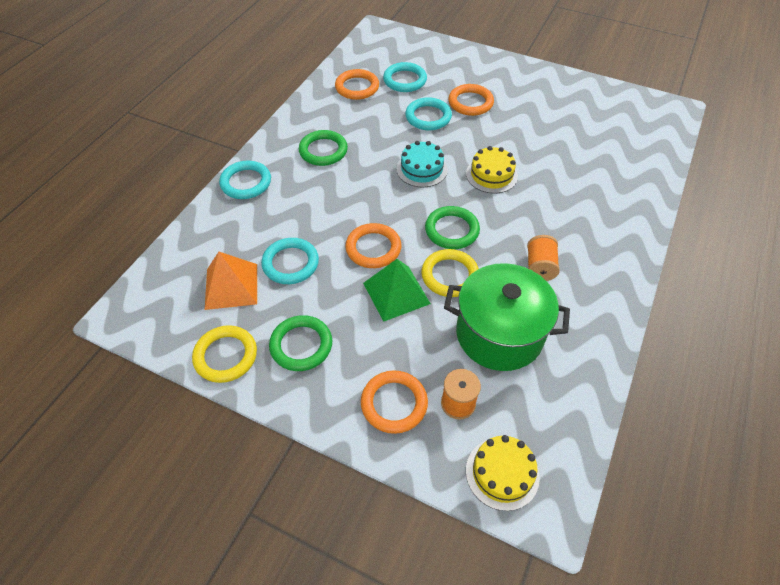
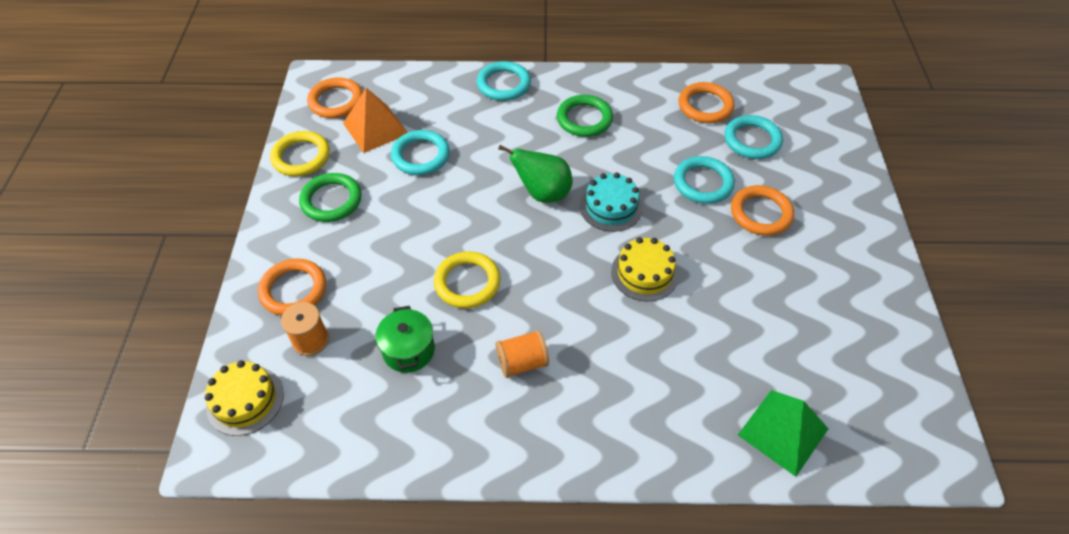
camera: 65 degrees right, 0 degrees up
(373, 248) = (471, 208): orange ring -> orange ring (336, 101)
(385, 201) = (543, 193): none -> green pear
(396, 293) = (423, 246): green pyramid -> green pyramid (783, 431)
(452, 230) = (533, 263): green ring -> none
(499, 334) = (408, 350): green pot -> green pot, size x0.53

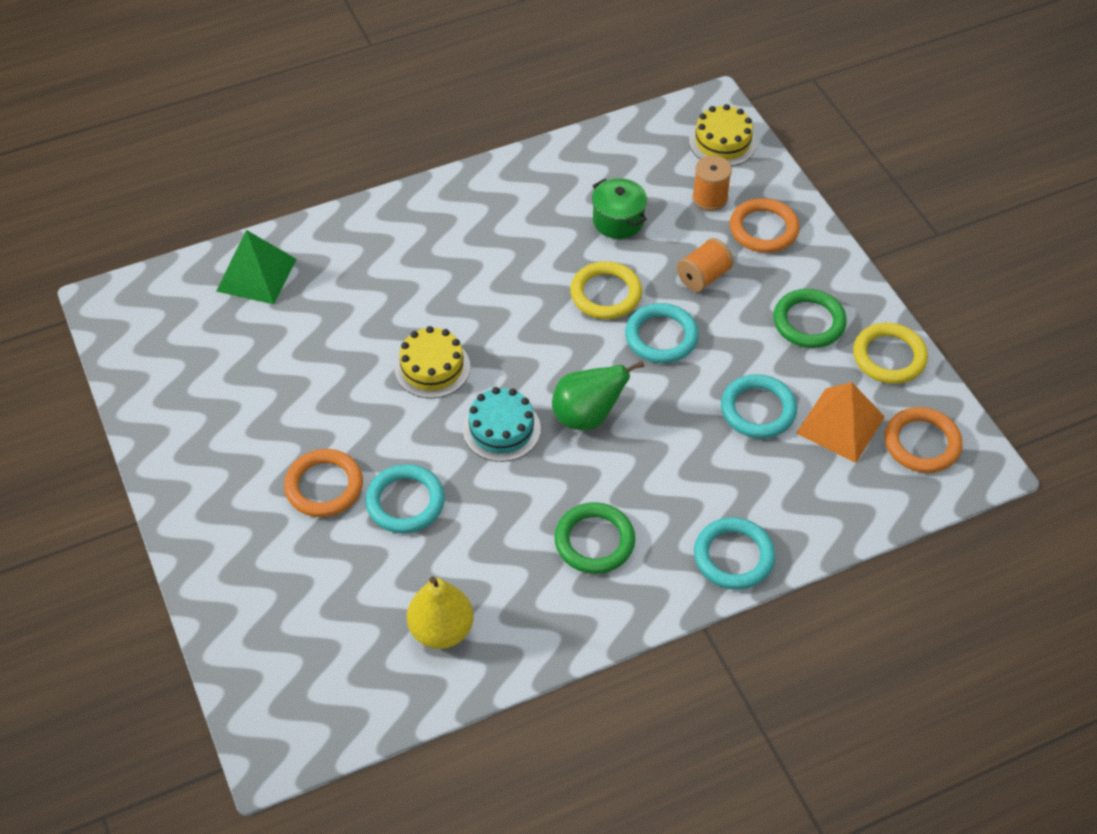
camera: 155 degrees right, 0 degrees up
(522, 362) = (511, 247): orange spool -> orange spool (703, 277)
(705, 106) = (441, 630): orange ring -> yellow pear
(752, 140) = (360, 594): turquoise ring -> turquoise ring (661, 337)

